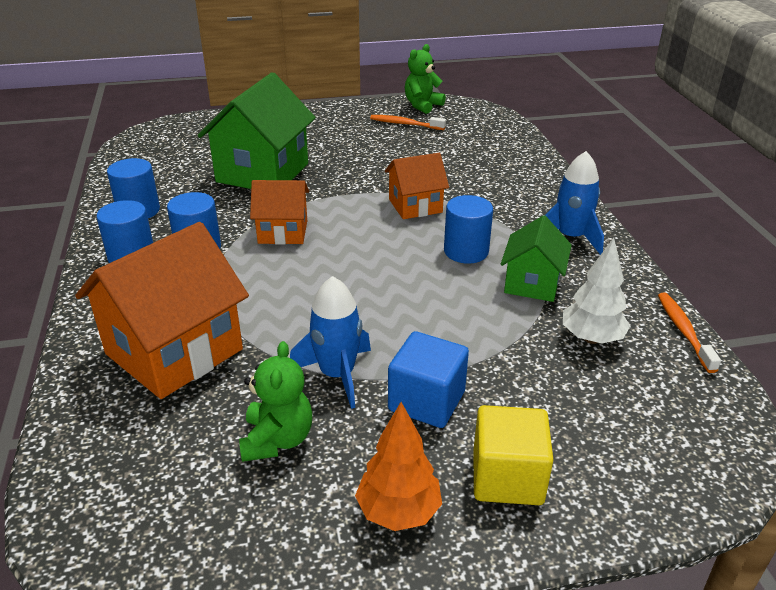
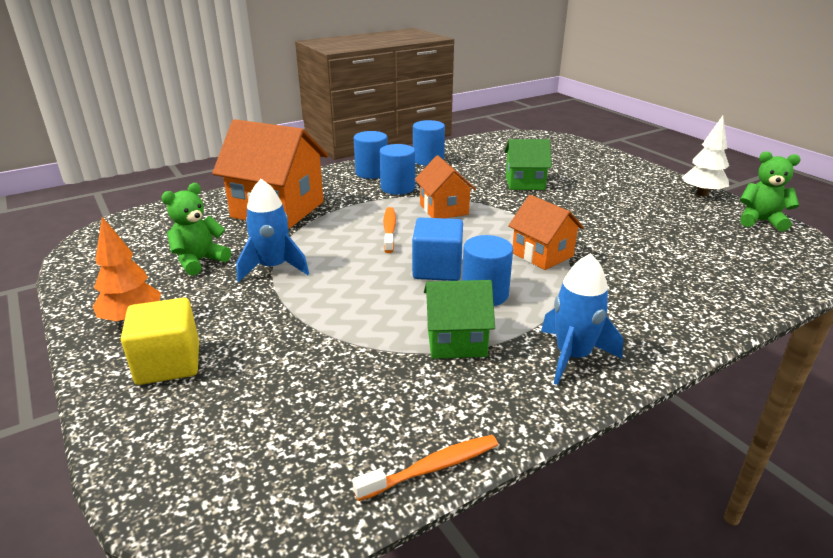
camera: 70 degrees right, 5 degrees down
(263, 172) = (525, 183): green house -> green house, size x0.57
(277, 440) = (199, 261): green teddy bear -> green teddy bear turned 150 degrees clockwise
(405, 124) = (701, 220): orange toothbrush -> orange toothbrush (389, 230)
(426, 401) = (253, 310): blue cube -> blue cube (437, 269)
(591, 338) = (380, 392): white tree -> white tree (702, 194)

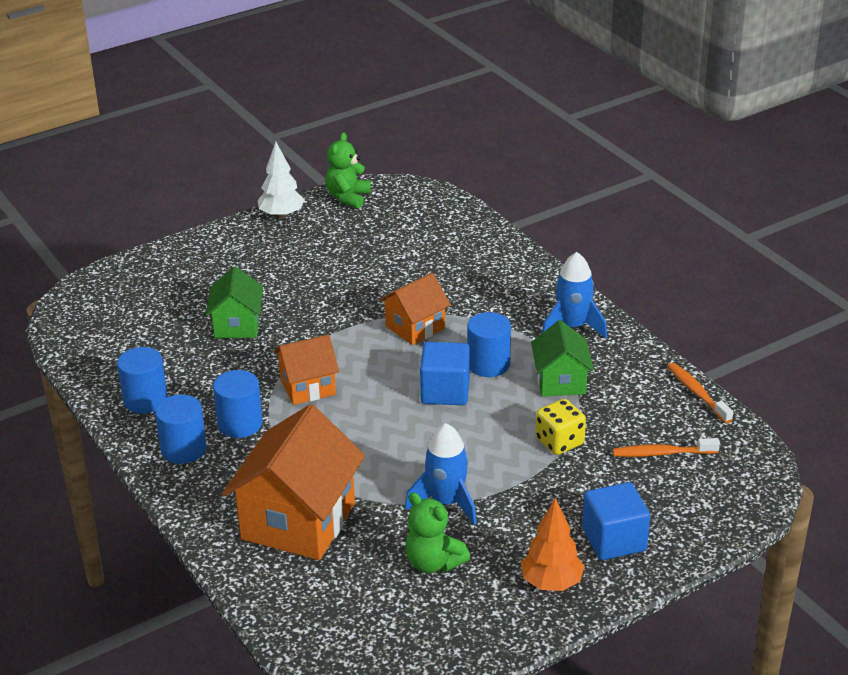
camera: 90 degrees left, 5 degrees up
(168, 363) = (614, 540): yellow cube -> blue cube
(345, 335) = (559, 442): none -> yellow dice
(389, 230) = (359, 426): orange toothbrush -> orange toothbrush (662, 453)

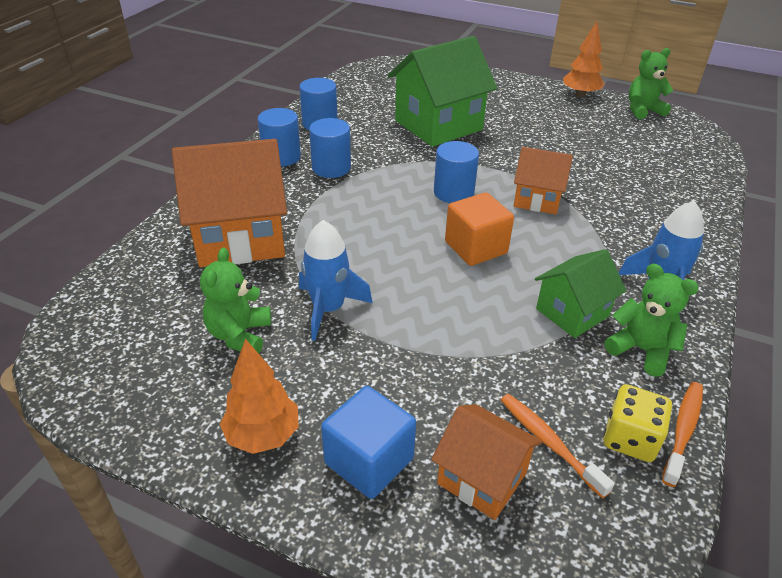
camera: 55 degrees right, 5 degrees up
(237, 325) = (438, 125): green house -> green house, size x1.76
(281, 215) = (580, 95): white tree -> orange tree
(307, 387) = (404, 179): orange house -> orange house (482, 478)
(445, 391) = (476, 248): blue cube -> orange cube
(488, 364) = (540, 257): blue cylinder -> blue cylinder (453, 192)
(559, 442) = (484, 349): yellow dice -> yellow dice (630, 439)
(621, 370) = (641, 350): none -> green teddy bear

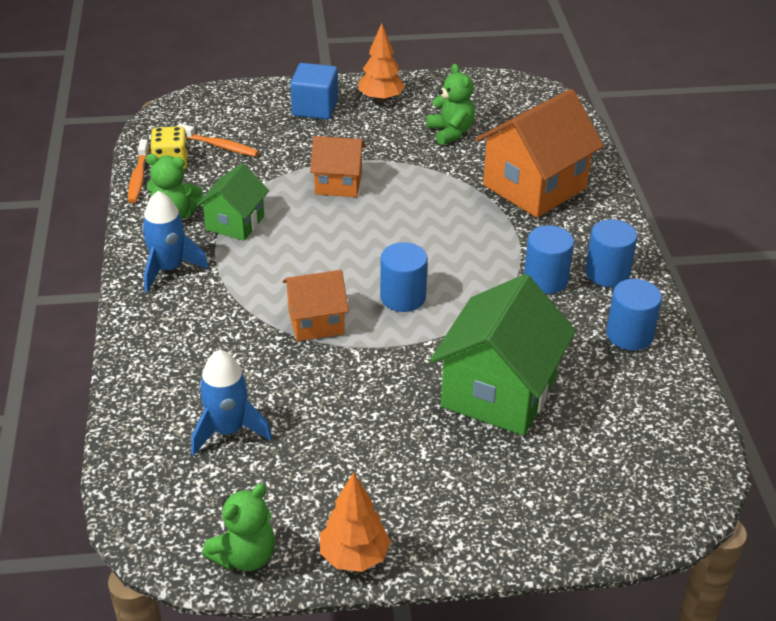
camera: 150 degrees right, 0 degrees up
(328, 309) = (411, 164): blue rocket -> blue rocket (228, 430)
(476, 248) = (341, 248): orange cube -> none
(482, 478) = (250, 121): orange house -> orange house (338, 183)

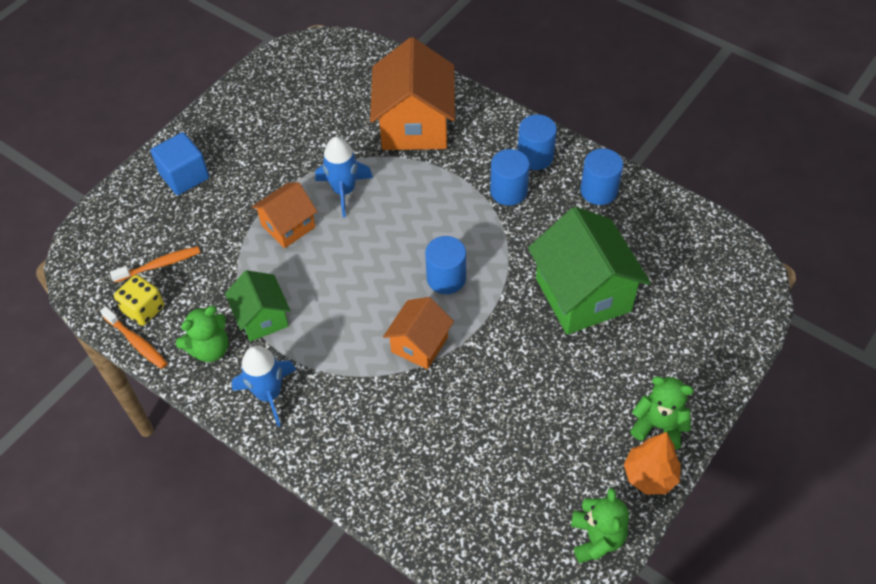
camera: 45 degrees left, 15 degrees up
(228, 430) = (474, 470): blue rocket -> blue rocket (344, 191)
(381, 99) = (221, 131): orange tree -> none
(451, 132) = (306, 123): green teddy bear -> green teddy bear (658, 425)

